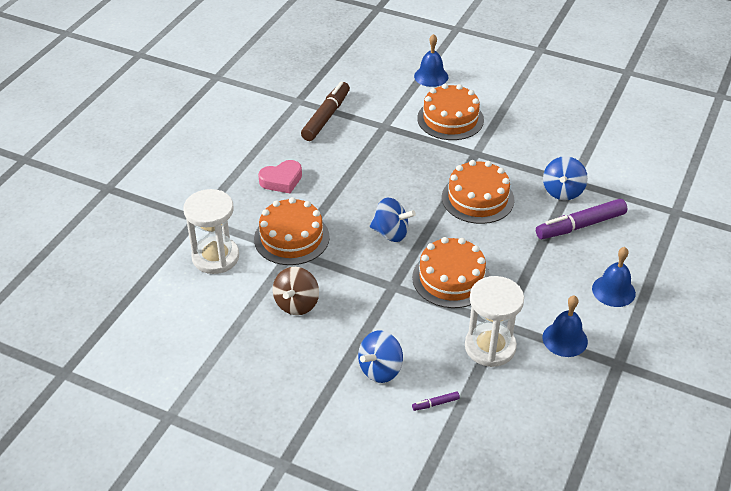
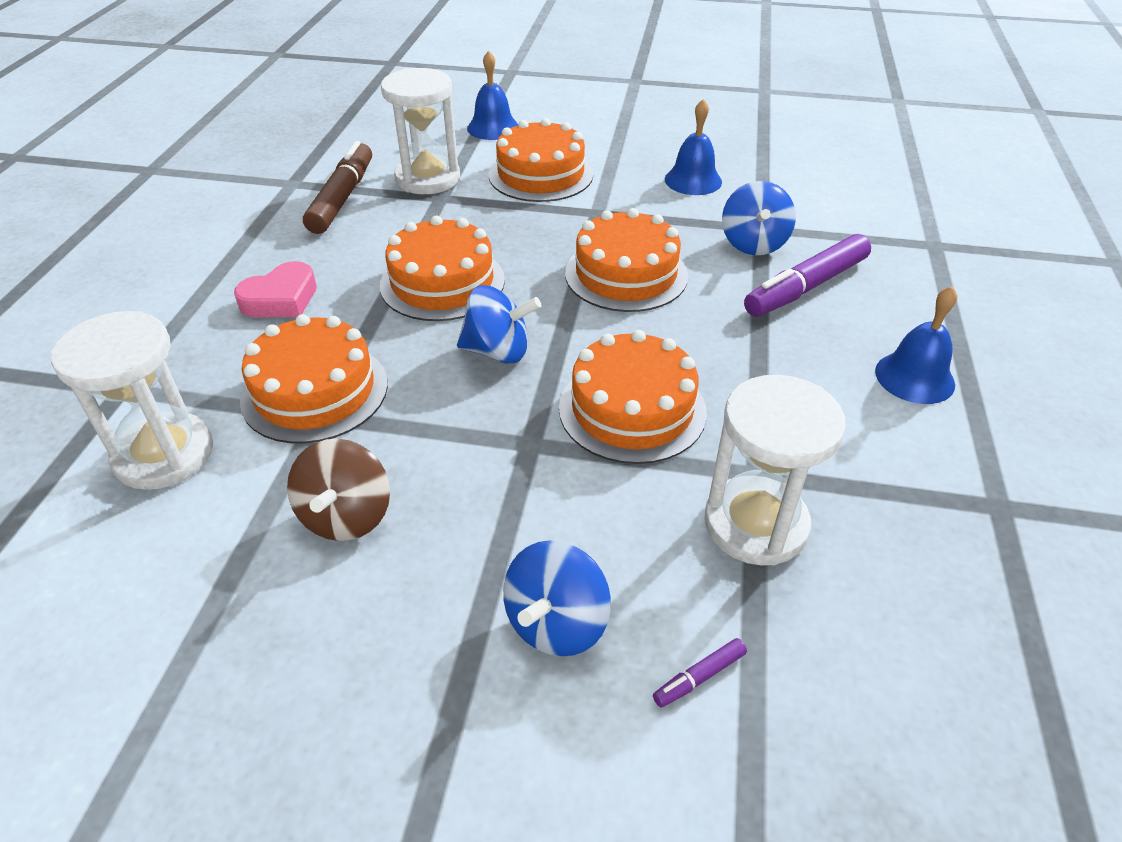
camera: 15 degrees left, 0 degrees up
(371, 185) = (442, 282): none -> orange cake
(380, 111) = (428, 178): none -> white hourglass
(565, 339) = (882, 479): blue bell -> blue bell (693, 180)

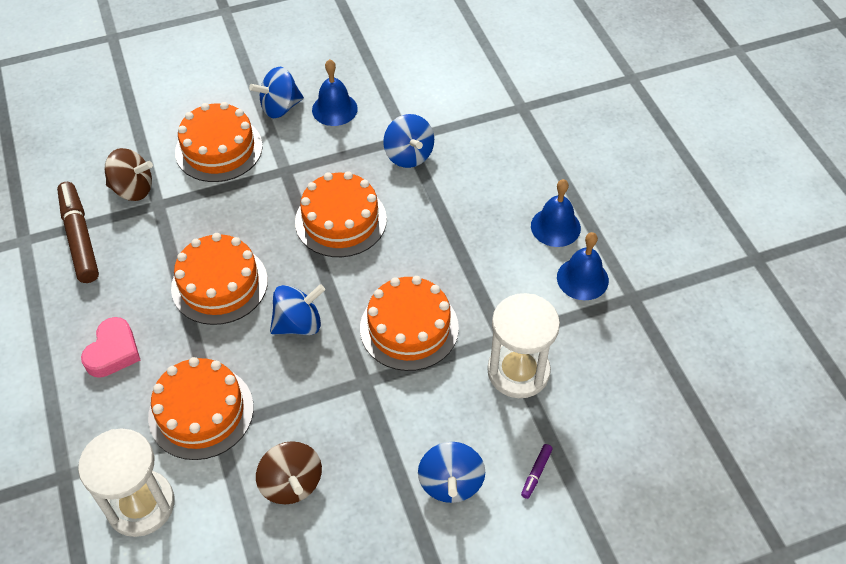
camera: 30 degrees left, 10 degrees up
(428, 178) = (133, 189): white hourglass -> brown spinning top
(493, 127) = (145, 112): blue bell -> blue bell (582, 278)
(633, 162) = (280, 107): none -> blue spinning top
(806, 287) = (461, 181): purple marker -> none

